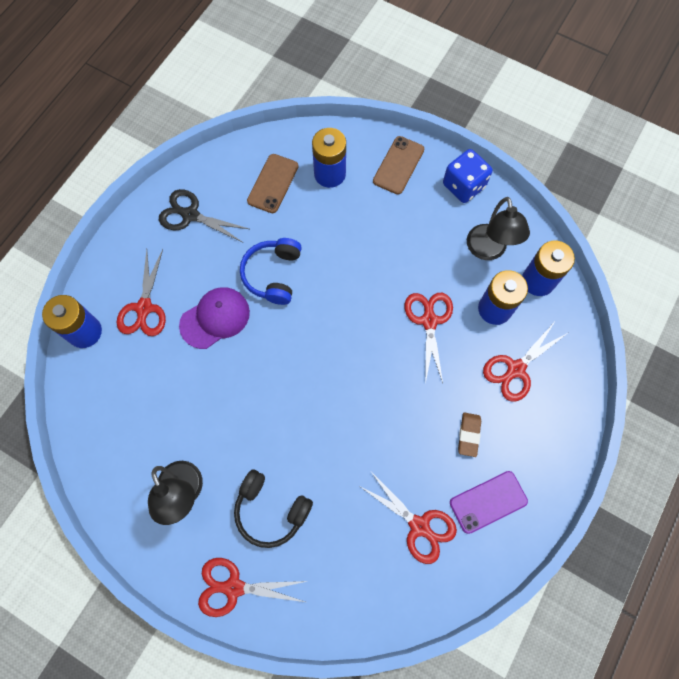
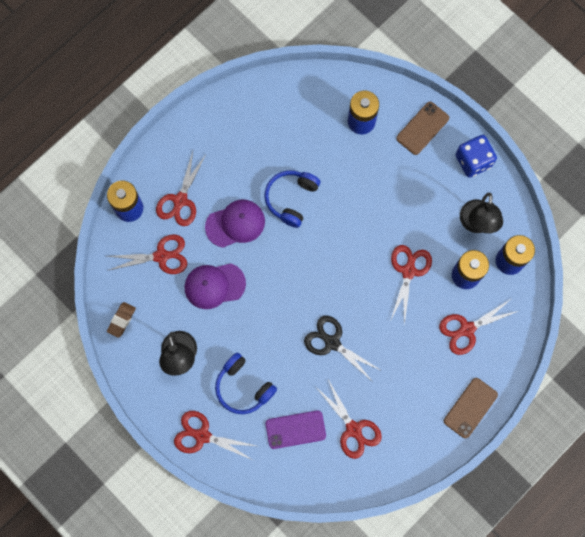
camera: 15 degrees right, 5 degrees up
(134, 377) = (161, 256): none -> red scissors
(190, 215) = (235, 129): black scissors -> black scissors (332, 343)
(206, 395) = (214, 285): none -> purple cap
(271, 510) = (243, 387): black headphones -> blue headphones
(273, 183) = (311, 118): brown phone -> brown phone (470, 408)
(468, 435) = (412, 371): brown eraser -> brown eraser (121, 320)
(488, 502) = (412, 426): purple phone -> purple phone (295, 429)

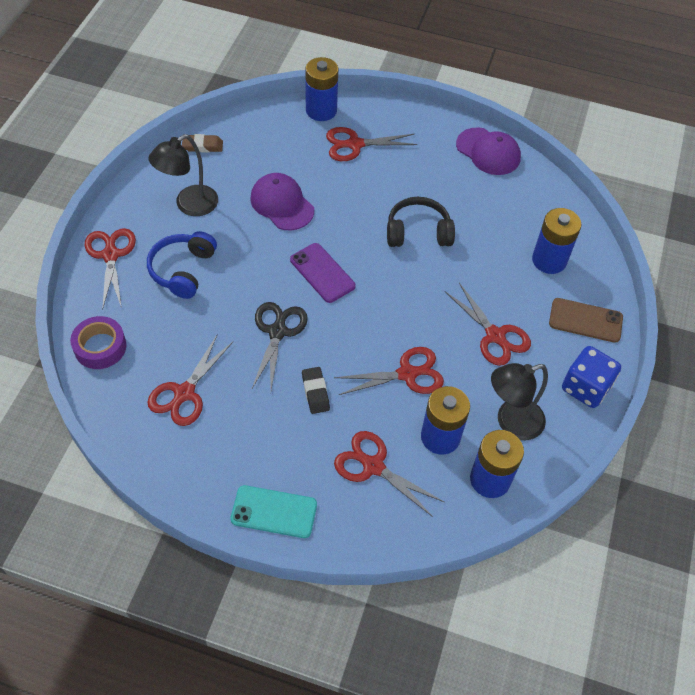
camera: 60 degrees right, 20 degrees down
(161, 256) = (287, 151): red scissors -> red scissors (495, 335)
(235, 224) = (359, 196): purple cap -> purple cap (488, 152)
(286, 474) = (100, 347): none -> purple tape
(291, 199) = (418, 232): blue headphones -> black headphones
(295, 429) = (157, 336): purple phone -> purple phone (322, 273)
(394, 339) = (315, 392): none -> black eraser
(470, 408) = (274, 512): brown phone -> turquoise phone

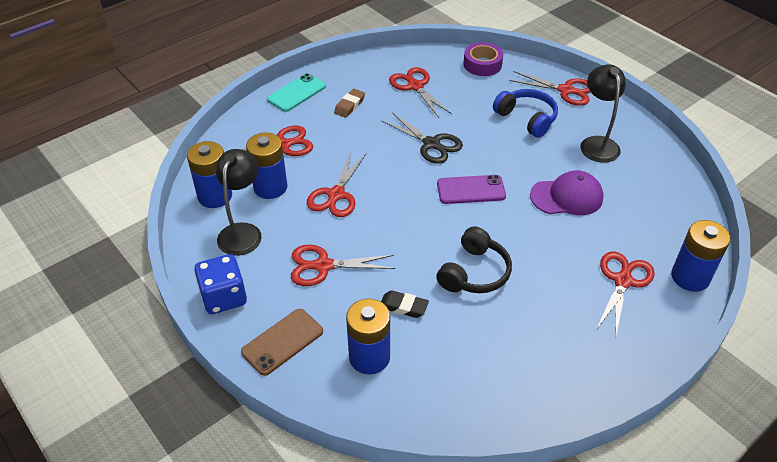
camera: 125 degrees right, 10 degrees down
(203, 146) = (670, 175): brown eraser -> brown eraser (349, 106)
(315, 392) = (363, 142): black eraser -> black eraser (403, 307)
(488, 152) = (553, 395): purple cap -> none

